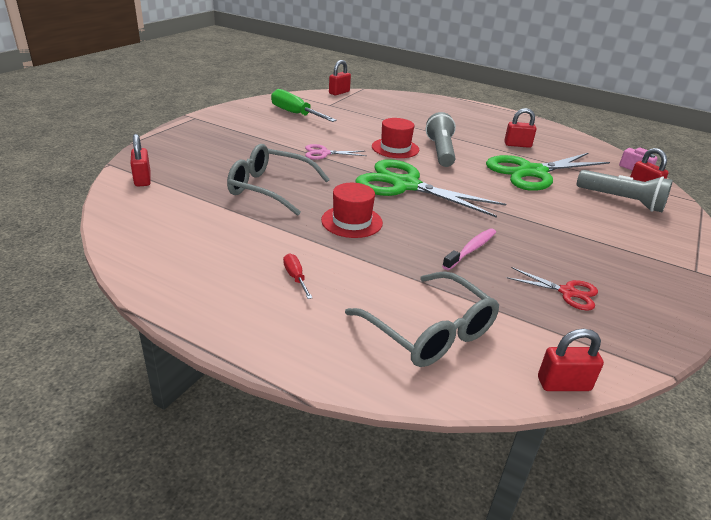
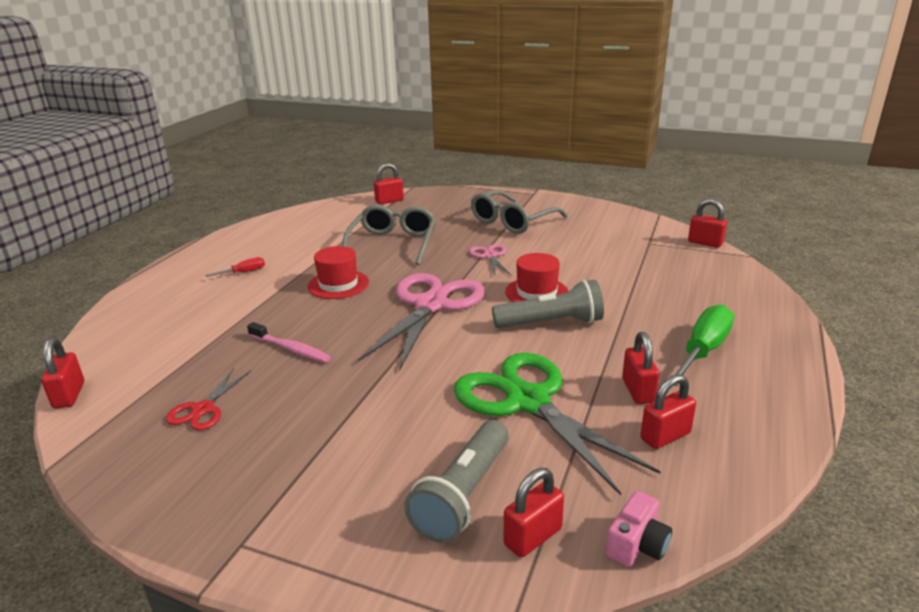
camera: 85 degrees right, 5 degrees down
(295, 114) = (593, 230): green screwdriver -> green screwdriver (703, 351)
(405, 185) = (430, 305): green scissors -> pink scissors
(429, 331) = (160, 330): grey glasses -> grey glasses (512, 221)
(556, 147) = (665, 436): none -> red padlock

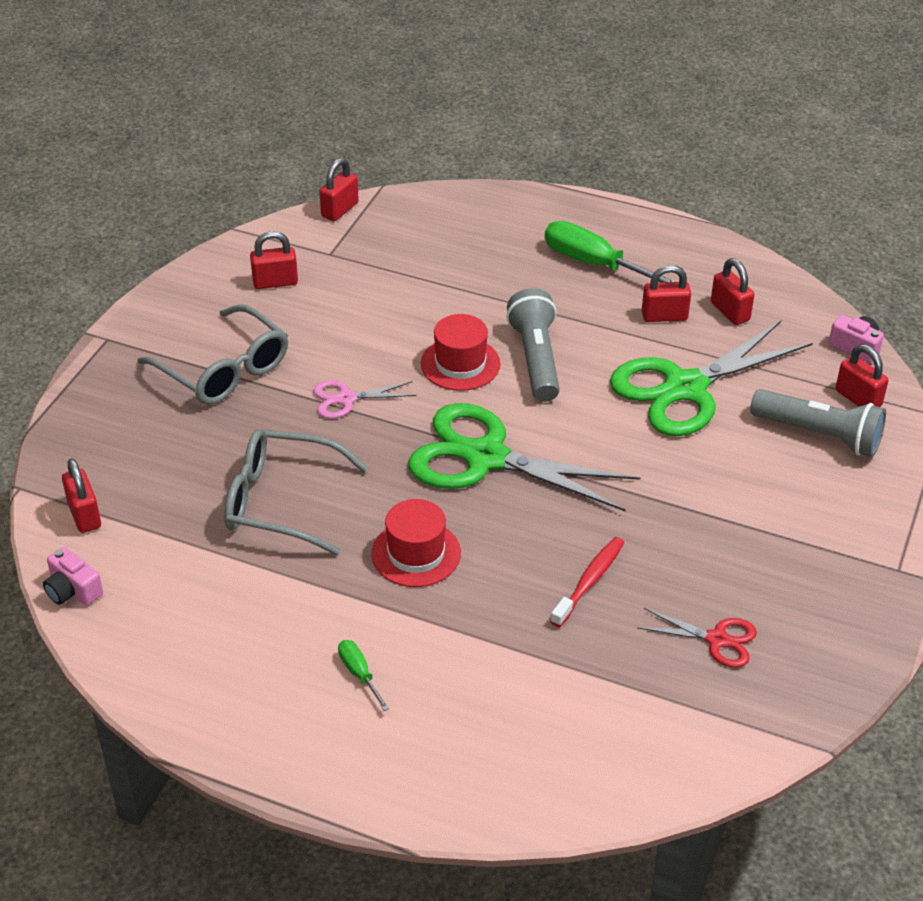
camera: 90 degrees left, 15 degrees up
(69, 395) = (699, 783): red padlock -> red padlock (275, 282)
(243, 272) = (359, 674): red screwdriver -> green screwdriver
(291, 349) = (589, 581): pink toothbrush -> red toothbrush
(336, 203) = (73, 590): none -> pink camera
(430, 305) = (486, 457): pink scissors -> green scissors

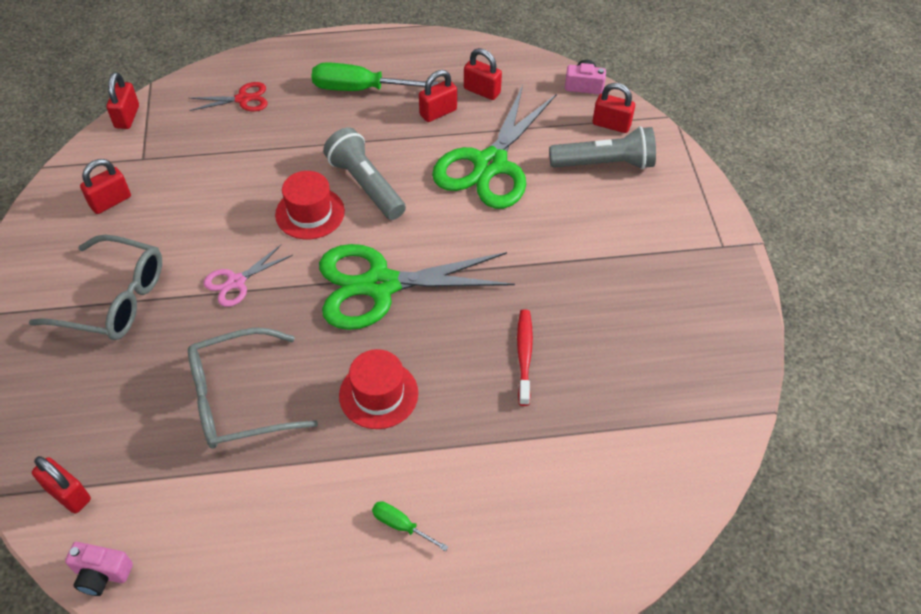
camera: 30 degrees left, 10 degrees up
(717, 639) = (643, 360): red scissors -> red scissors (243, 99)

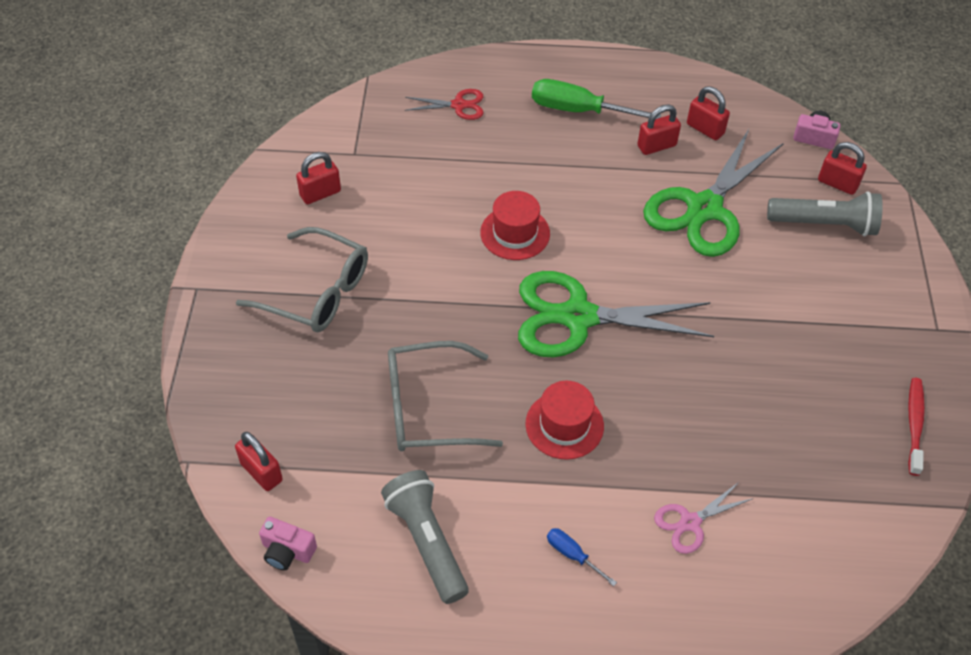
camera: 10 degrees right, 0 degrees up
(127, 117) = (342, 108): red padlock -> none
(236, 282) = (436, 292): pink scissors -> pink scissors (690, 522)
(366, 185) = (574, 212): grey flashlight -> grey flashlight (427, 542)
(401, 525) = (573, 555): green screwdriver -> blue screwdriver
(524, 355) = (714, 409): red toothbrush -> red toothbrush (914, 424)

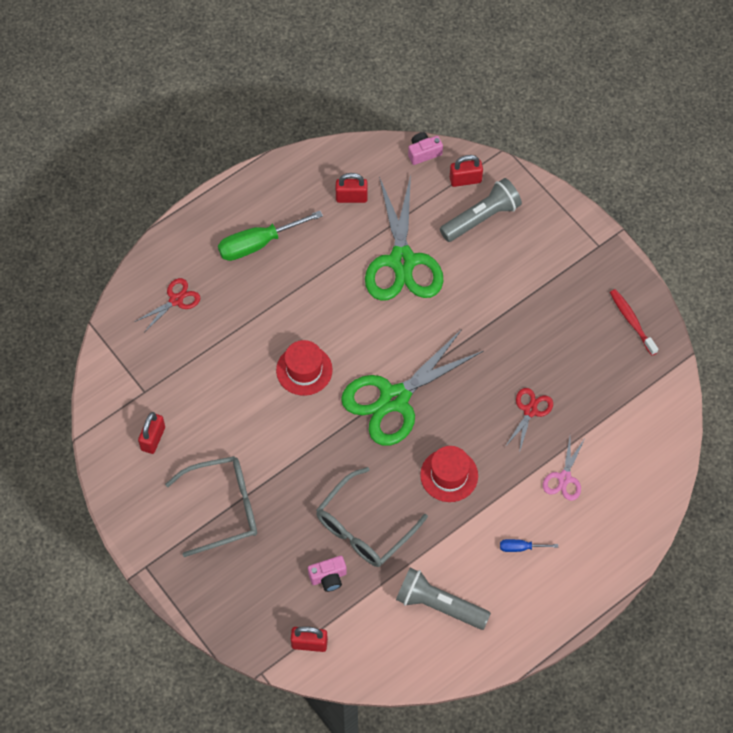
camera: 40 degrees left, 10 degrees up
(287, 551) = (370, 673): pink camera -> pink camera (328, 577)
(656, 146) = (333, 234): red padlock -> none
(713, 428) = (530, 411): none -> red scissors

